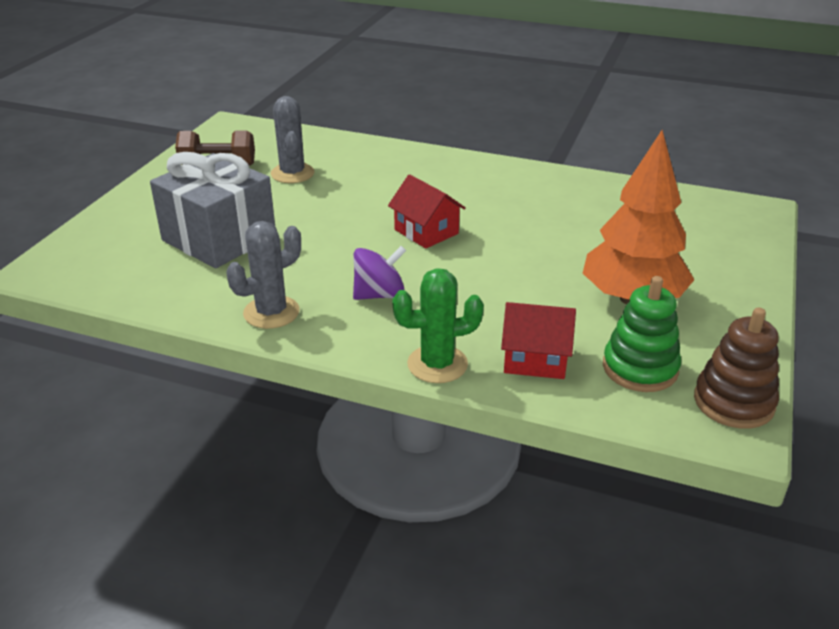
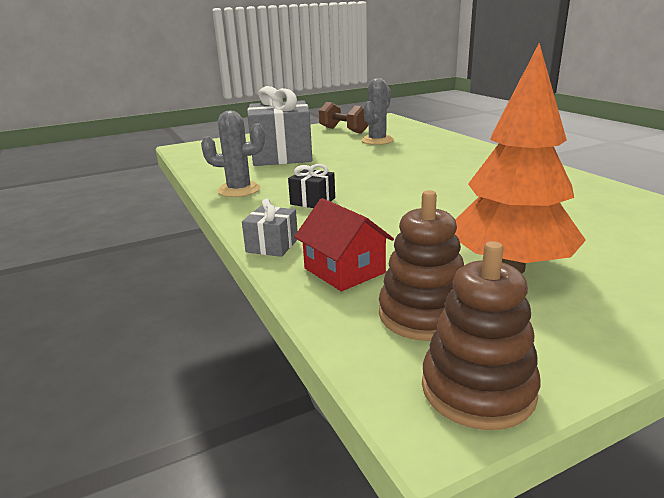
camera: 45 degrees right, 10 degrees down
(379, 295) = (312, 201): purple spinning top -> black gift
(426, 231) = (408, 182): red house -> none
(437, 364) = (272, 245): green cactus -> grey gift
(640, 368) = (423, 315): green stacking toy -> brown stacking toy

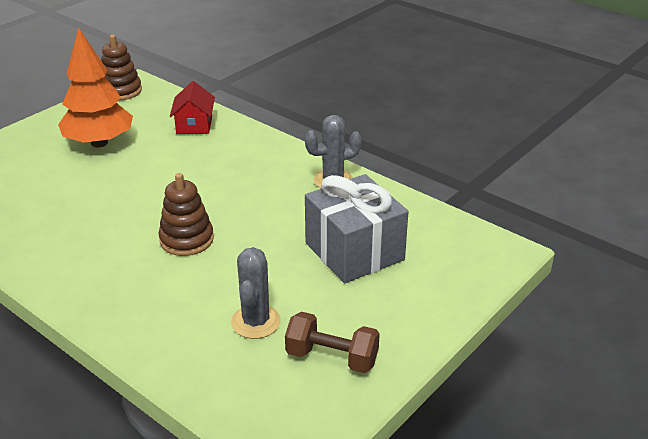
camera: 155 degrees right, 10 degrees up
(272, 245) = (250, 133): grey gift -> none
(312, 201) = (254, 177): black gift -> none
(344, 270) = (194, 125): red house -> red house turned 60 degrees clockwise
(423, 315) = (145, 111): brown stacking toy -> brown stacking toy (186, 240)

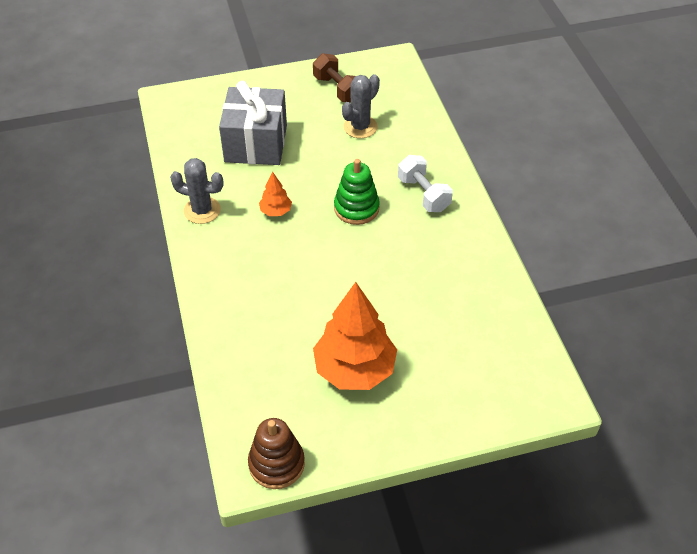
camera: 145 degrees left, 15 degrees up
(121, 281) = (423, 194): none -> white dumbbell
(186, 240) = (356, 208): brown stacking toy -> green stacking toy
(194, 125) = (248, 348): red house -> none
(265, 206) = (276, 211): none -> orange tree

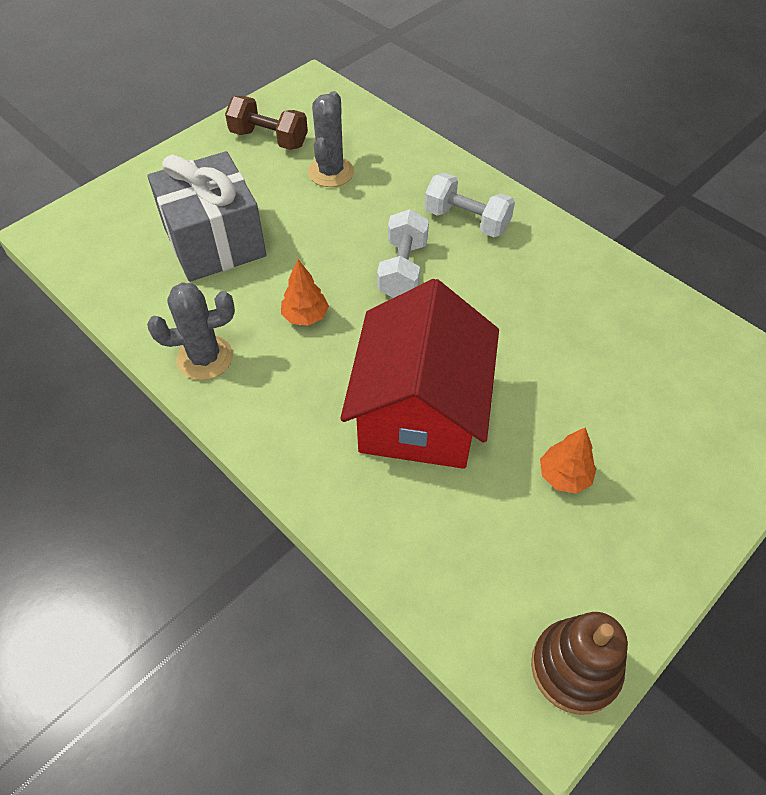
camera: 30 degrees left, 5 degrees up
(299, 295) = (419, 412): none -> red house
(354, 369) = (564, 476): orange tree -> orange tree, size x0.45
(356, 208) = (402, 269): green stacking toy -> white dumbbell

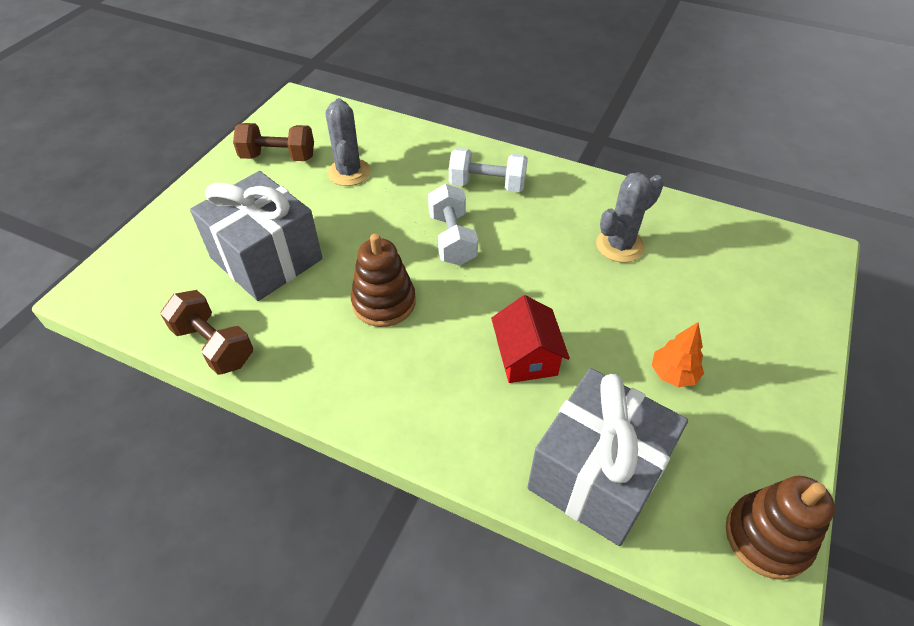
camera: 20 degrees left, 5 degrees down
(134, 313) = (214, 345): none -> brown dumbbell
(205, 358) = (305, 367): grey cactus -> grey cactus (619, 245)
(305, 316) = (384, 302): orange tree -> brown stacking toy
(419, 412) = (526, 357): red house -> red house, size x0.51
(432, 548) = (596, 474): none -> grey gift

